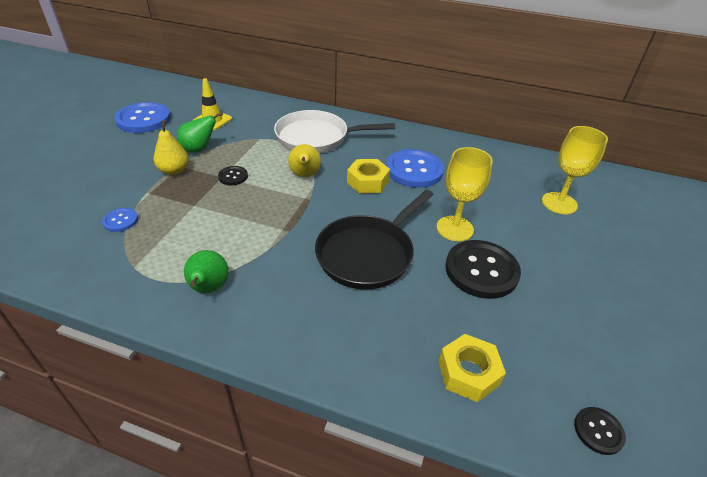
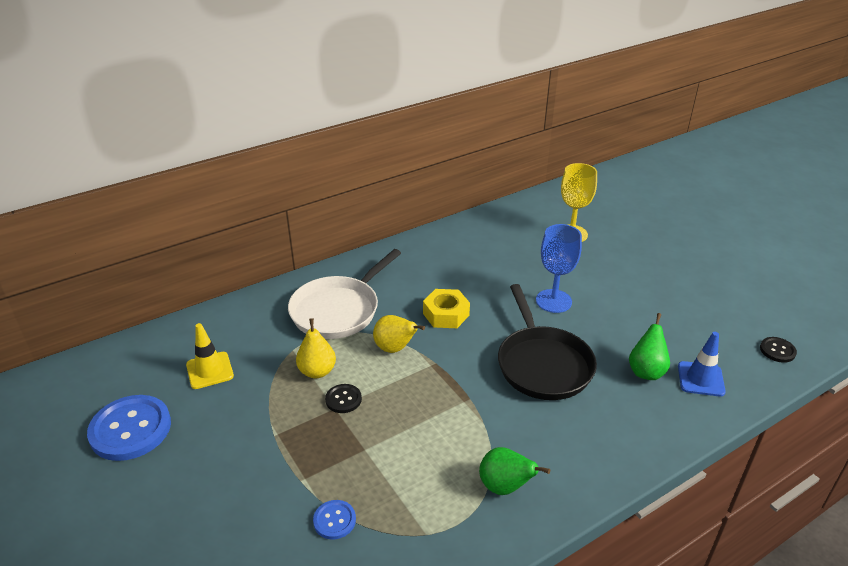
camera: 50 degrees left, 5 degrees down
(174, 171) = (282, 442): yellow pear -> yellow pear (317, 371)
(199, 149) = (260, 405): green pear -> green pear (646, 371)
(414, 170) = (457, 279): blue button -> none
(455, 228) = (553, 301): yellow goblet -> blue goblet
(468, 372) = (700, 379): yellow nut -> blue traffic cone
(481, 270) = (611, 315): black button -> none

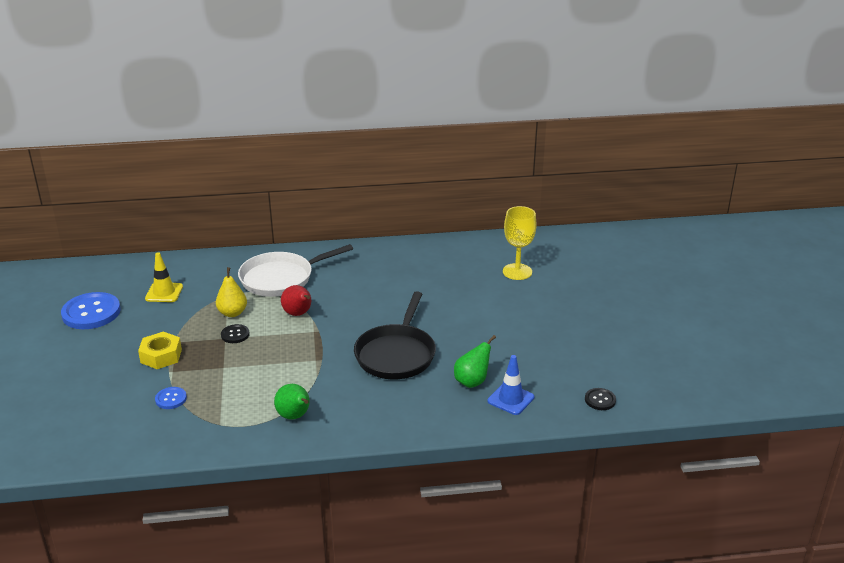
camera: 25 degrees right, 5 degrees down
(395, 348) = (298, 314): yellow pear -> red pear
(446, 314) = (356, 302): yellow nut -> yellow nut (161, 356)
(553, 301) = (449, 315): blue goblet -> none

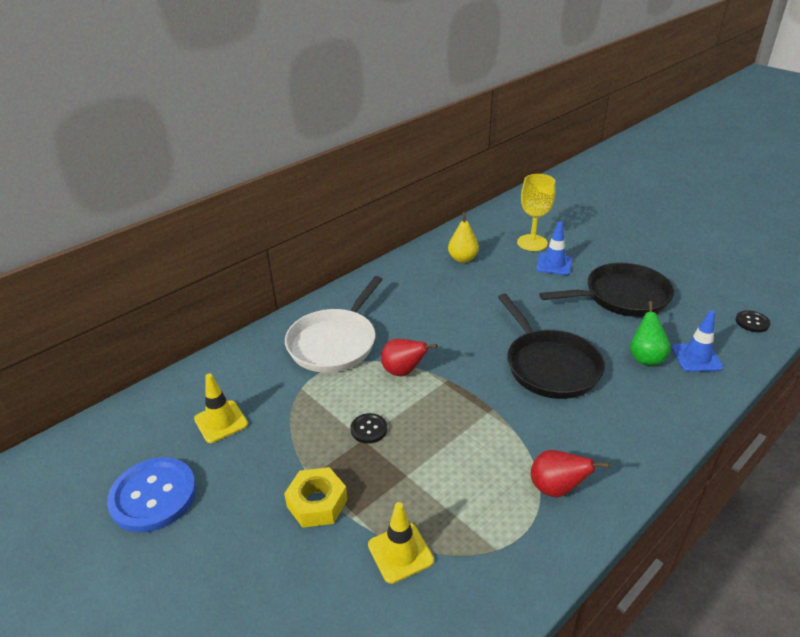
camera: 35 degrees left, 5 degrees up
(171, 399) = (400, 553): blue button -> yellow traffic cone
(232, 313) = (333, 406): yellow pear -> yellow pear (462, 259)
(295, 416) = (556, 488): green pear -> red pear
(509, 294) = (554, 264): none -> blue traffic cone
(524, 337) = (622, 297): none -> black pan

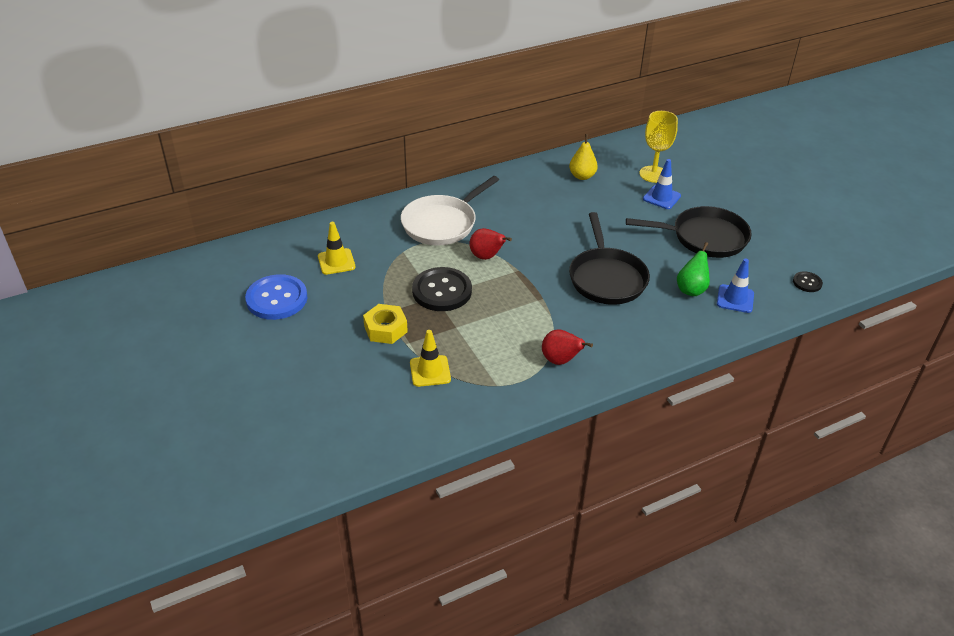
camera: 15 degrees right, 5 degrees up
(369, 429) = (442, 291): black button -> black button, size x2.07

